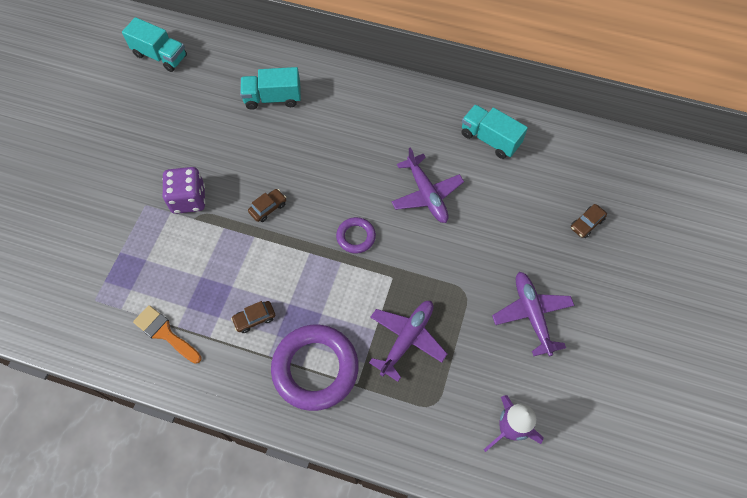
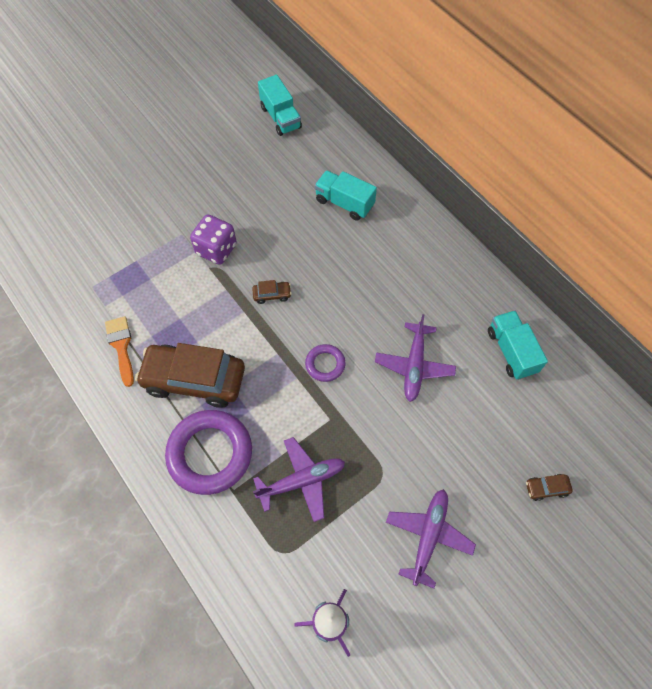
camera: 35 degrees right, 0 degrees up
(254, 319) = (194, 380): brown car -> brown car, size x2.49

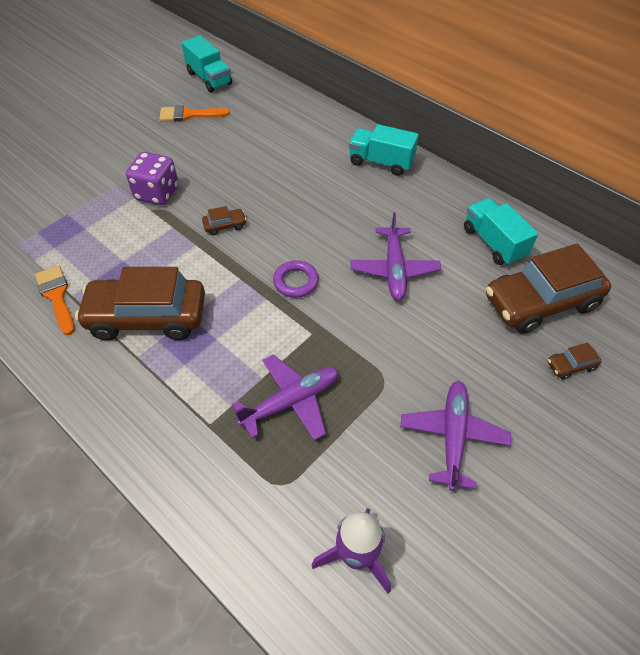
camera: 10 degrees left, 10 degrees down
(210, 453) = (176, 389): purple ring -> none
(255, 161) = (188, 115): none -> orange brush
(344, 203) = (288, 139): turquoise truck -> turquoise truck (381, 162)
(537, 421) = (541, 302): none -> brown car

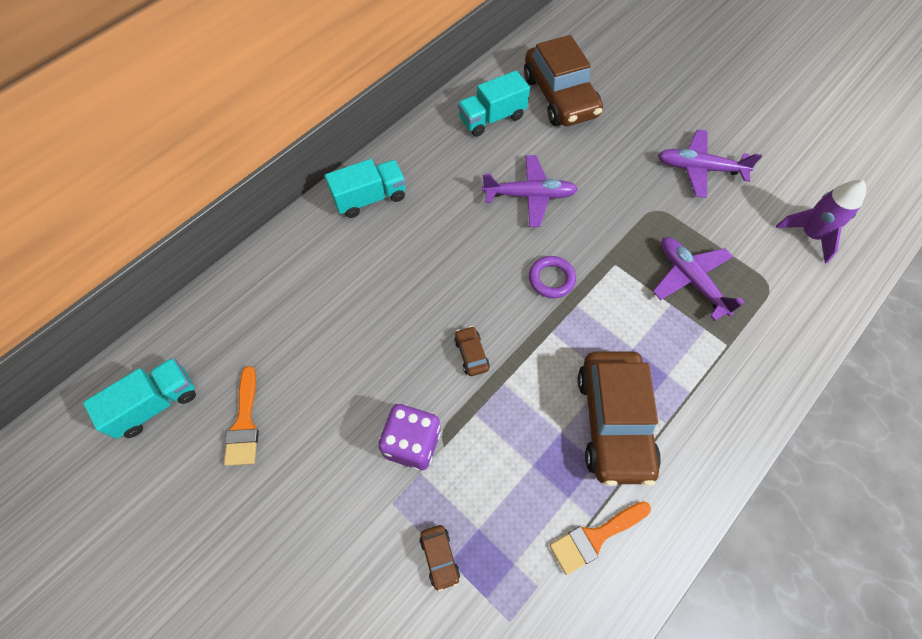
camera: 90 degrees left, 10 degrees up
(381, 162) = (370, 198): turquoise truck -> turquoise truck turned 135 degrees counterclockwise
(571, 365) = (621, 89): brown car -> brown car (439, 557)

